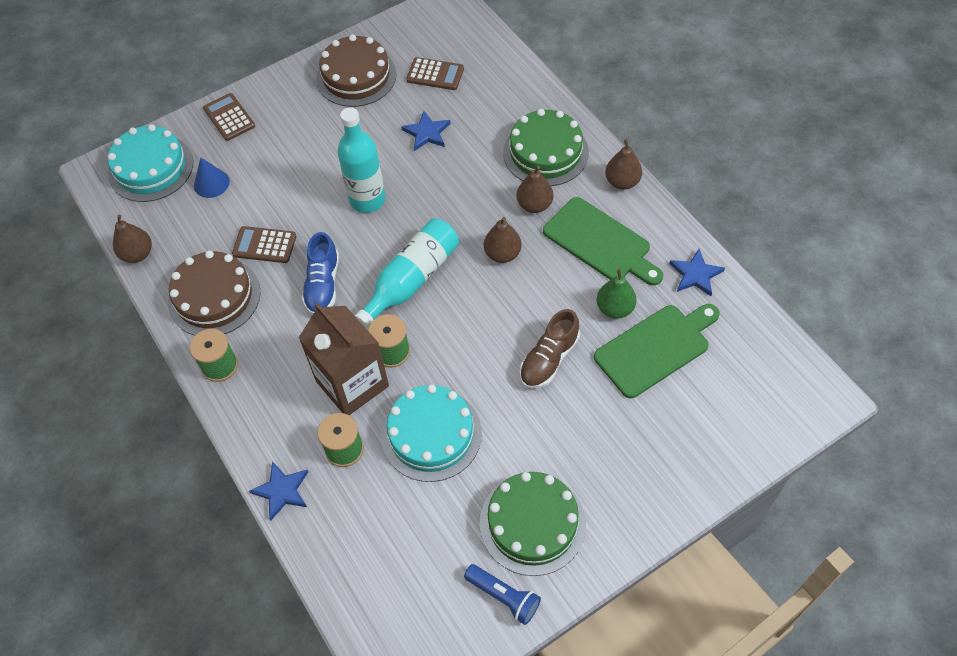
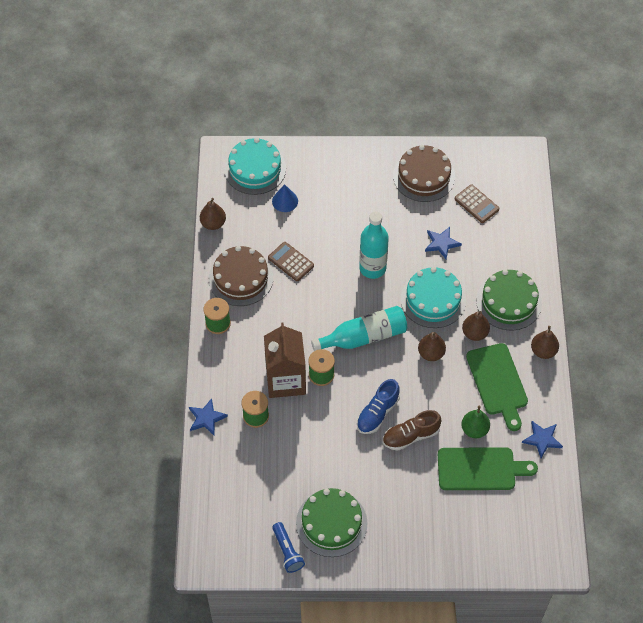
camera: 30 degrees right, 0 degrees up
(229, 117) = (324, 160): brown calculator -> none
(323, 285) = (309, 308): blue shoe -> blue shoe (377, 413)
(431, 434) = (310, 438): turquoise cake -> turquoise cake (433, 299)

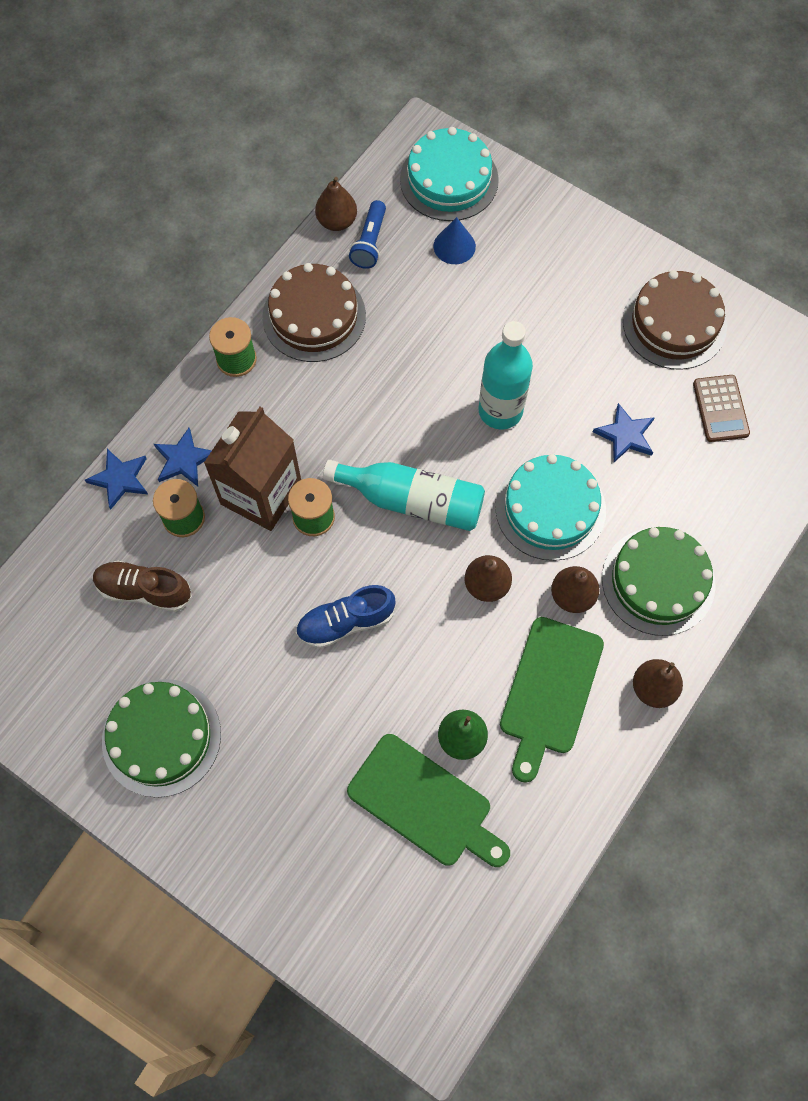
camera: 35 degrees right, 10 degrees up
(287, 551) = (73, 736): blue flashlight -> blue flashlight (370, 243)
(291, 262) = (396, 334): brown calculator -> none
(410, 436) = (365, 686): brown shoe -> brown shoe (144, 590)
(542, 439) = (549, 821): blue star -> blue star (184, 459)

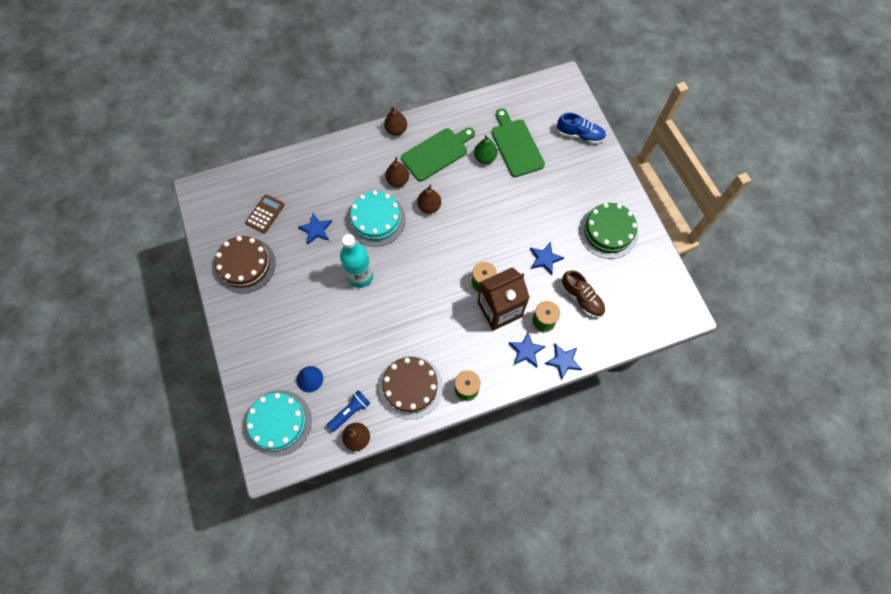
camera: 145 degrees left, 0 degrees up
(240, 618) = (545, 259): none -> blue star
(346, 622) = (500, 229): blue shoe -> blue shoe (579, 135)
(412, 501) = (433, 261): turquoise bottle -> none
(658, 581) = (358, 164): green cake -> none

